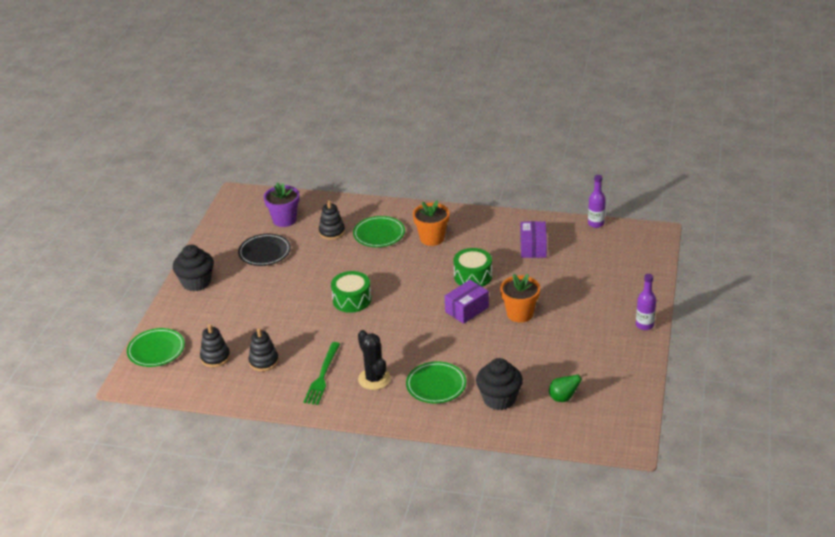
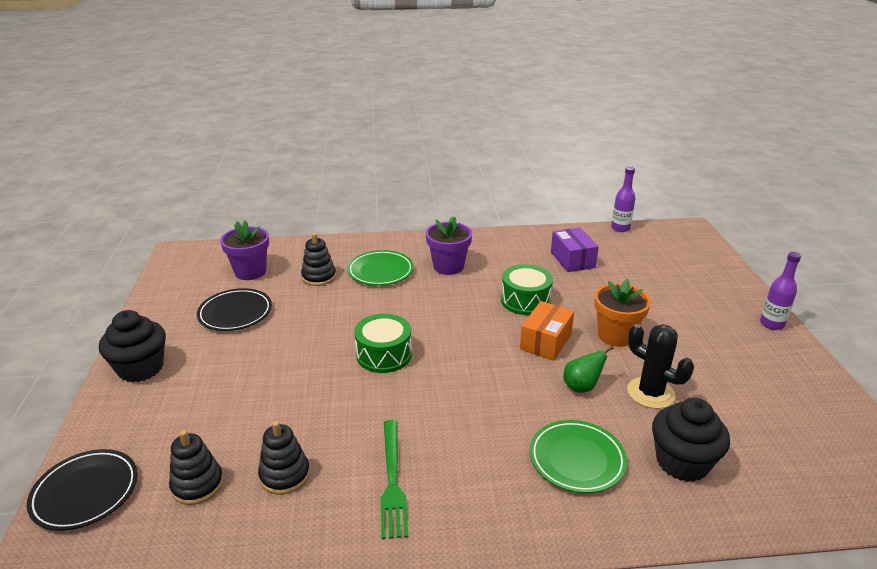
camera: 20 degrees left, 5 degrees down
(156, 350) = (85, 492): green plate -> black plate
(374, 379) = (477, 469): black cactus -> black cactus (650, 393)
(432, 238) = (448, 267): orange flower pot -> purple flower pot
(467, 309) = (545, 341): purple box -> orange box
(563, 398) = (767, 441): green pear -> green pear (581, 387)

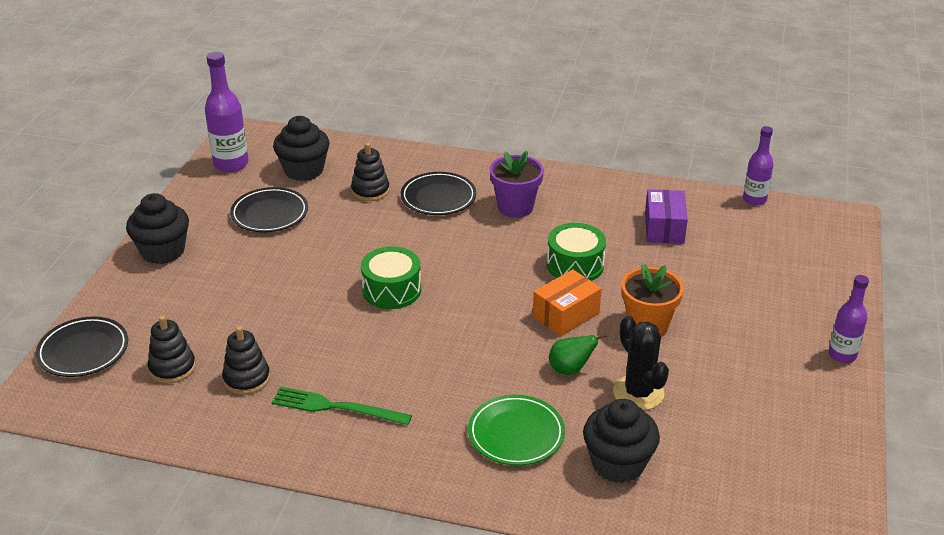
camera: 20 degrees right, 5 degrees up
(179, 279) = (231, 164): none -> purple bottle
(250, 272) = (304, 170): purple flower pot -> black cupcake
(380, 271) = (438, 197): green plate -> black plate
(392, 480) = (336, 407): green fork -> green fork turned 90 degrees clockwise

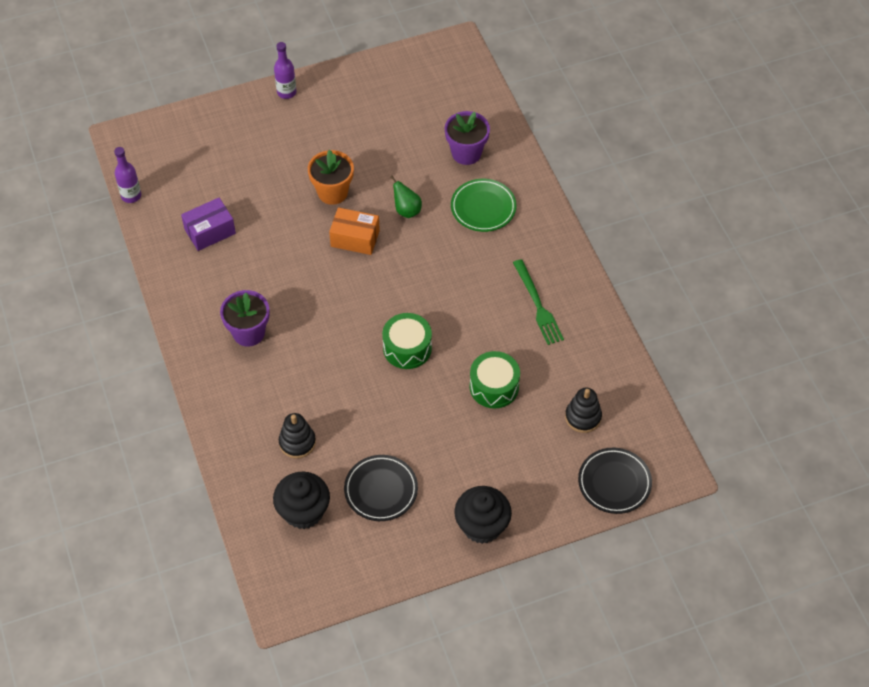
camera: 125 degrees left, 20 degrees up
(231, 164) = (335, 575): purple bottle -> none
(247, 379) = (556, 368): black stacking toy -> none
(438, 197) = (272, 390): black plate -> none
(575, 265) = (295, 260): green drum -> green drum (494, 387)
(618, 463) = (466, 153): black cupcake -> purple flower pot
(638, 393) = (400, 169): black cactus -> none

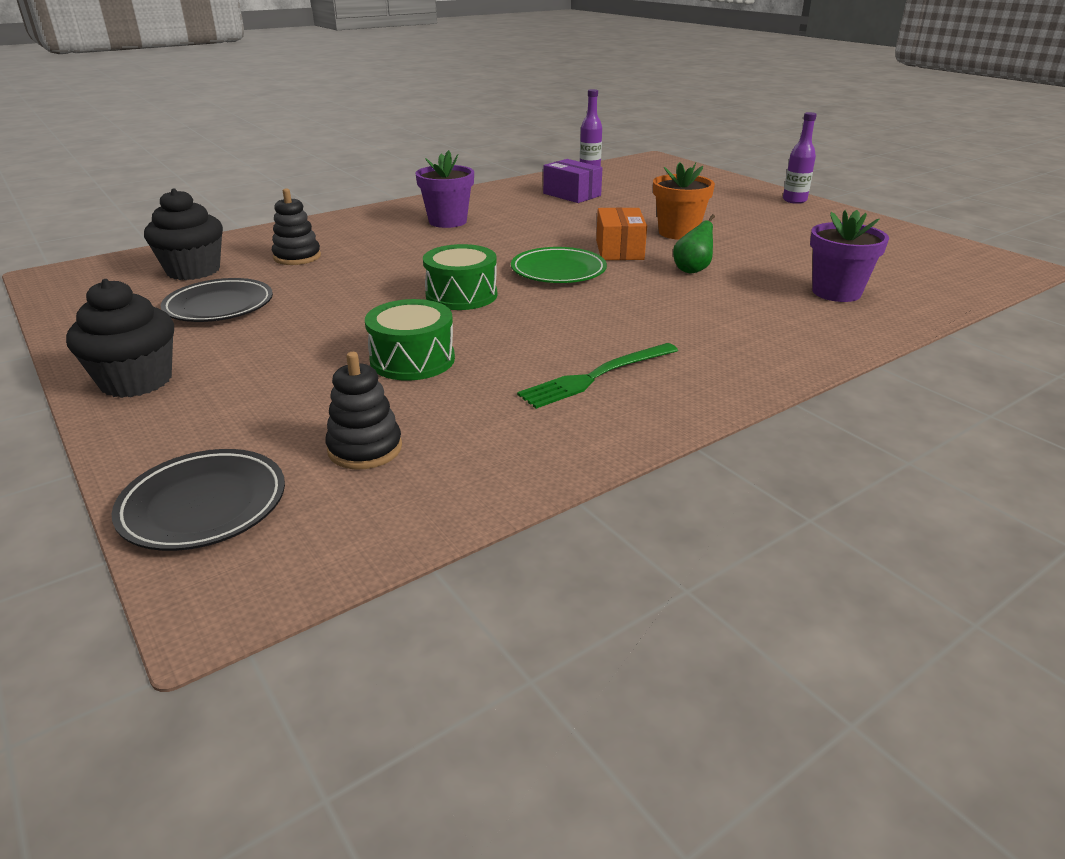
camera: 75 degrees right, 25 degrees down
(483, 208) = (750, 314): green plate -> green plate (558, 271)

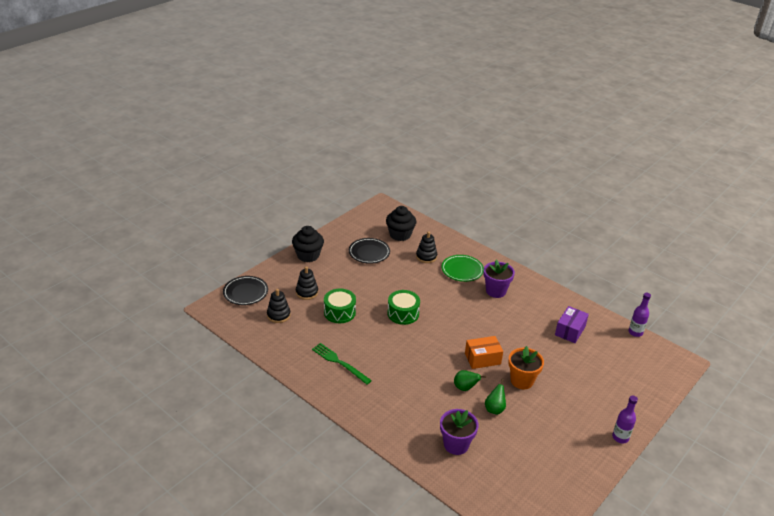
camera: 75 degrees right, 5 degrees up
(298, 396) = (307, 292): none -> black stacking toy
(558, 271) = (443, 339): green plate -> green plate (462, 270)
(744, 257) = (494, 409): none -> green pear

